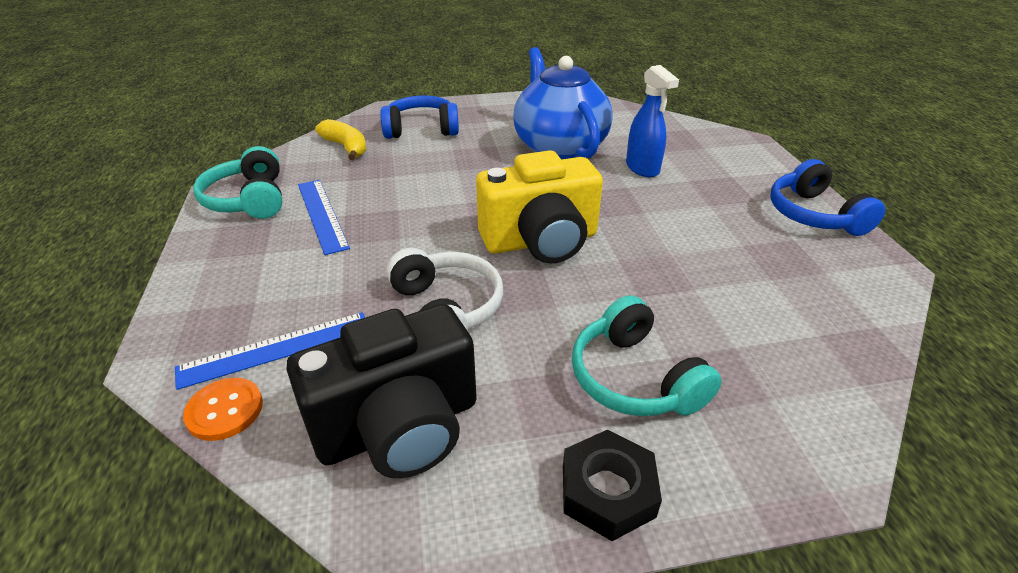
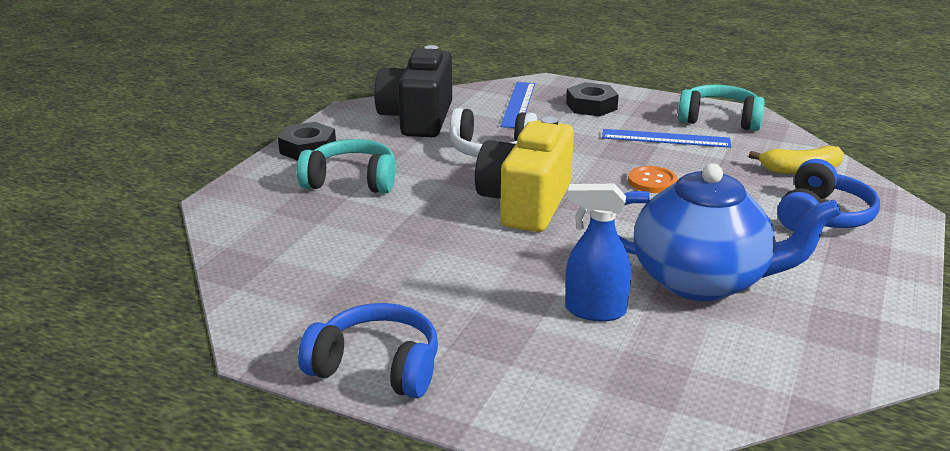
camera: 125 degrees right, 10 degrees down
(225, 410) = (486, 90): orange button -> orange button (652, 181)
(249, 286) = (591, 106): none -> black nut

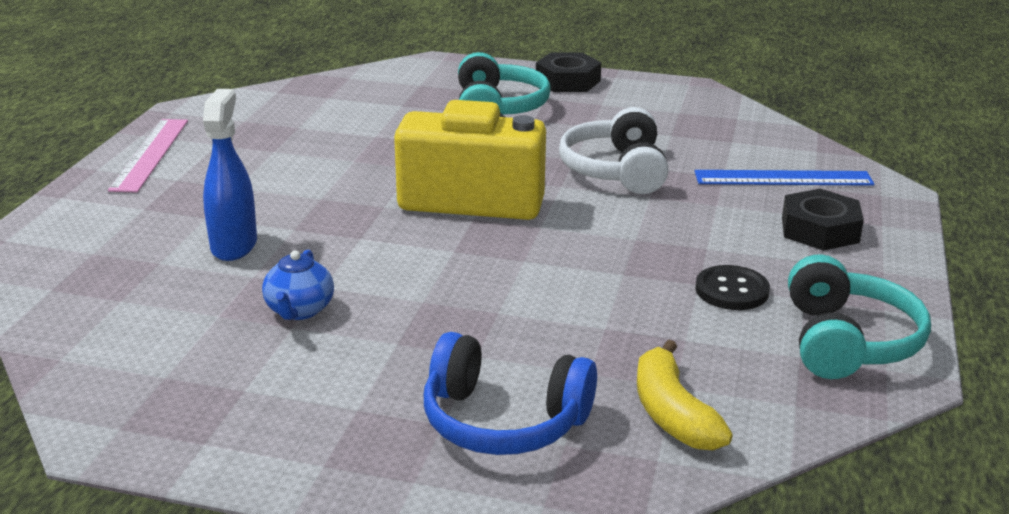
camera: 80 degrees right, 0 degrees up
(377, 367) = (150, 154): blue headphones -> pink ruler
(417, 119) = (686, 123): black camera -> none
(652, 181) = (569, 279): orange button -> none
(665, 138) = (731, 290): blue ruler -> black button
(702, 280) = (299, 310): blue teapot -> blue teapot, size x0.41

